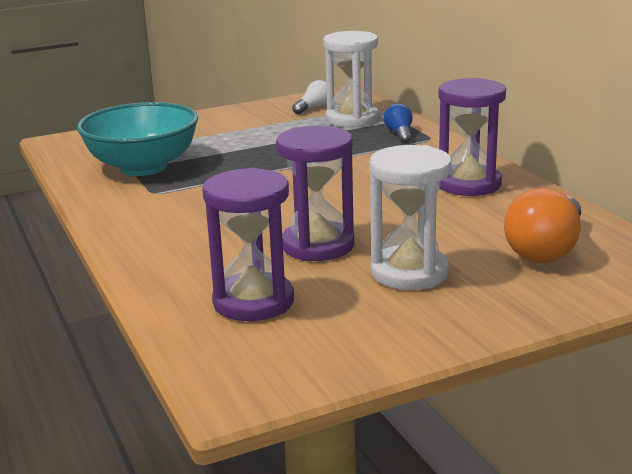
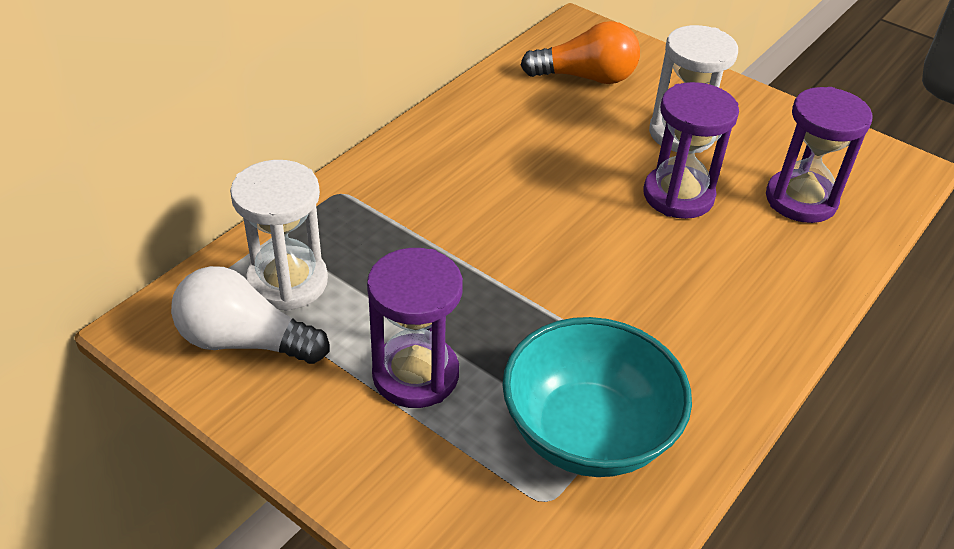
camera: 120 degrees left, 20 degrees up
(314, 108) = (244, 341): white light bulb -> white light bulb, size x1.86
(399, 134) = (335, 221): blue light bulb -> none
(468, 184) = (472, 138): purple hourglass -> purple hourglass (415, 374)

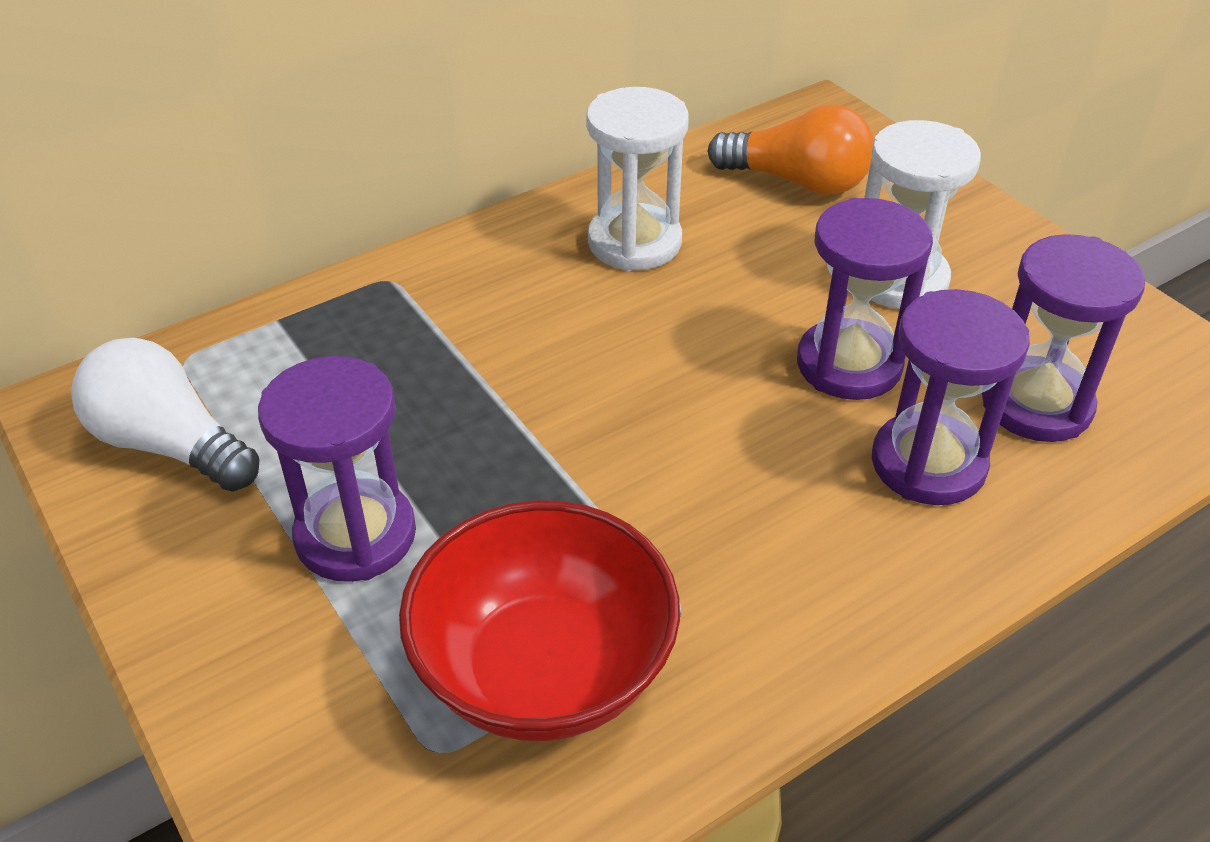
camera: 20 degrees right, 0 degrees up
(287, 282) = (262, 381): white hourglass -> white hourglass (634, 242)
(587, 433) = (543, 671): turquoise bowl -> red bowl
(756, 250) = (928, 464): none -> purple hourglass

